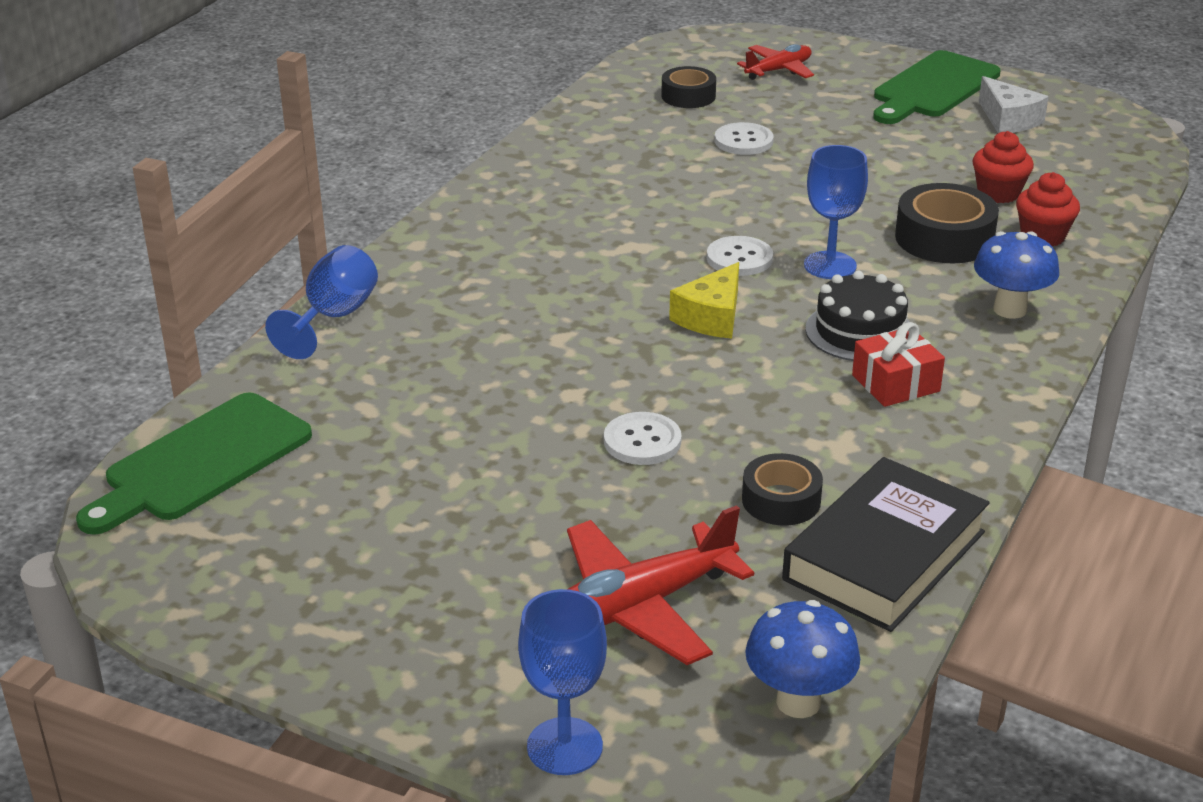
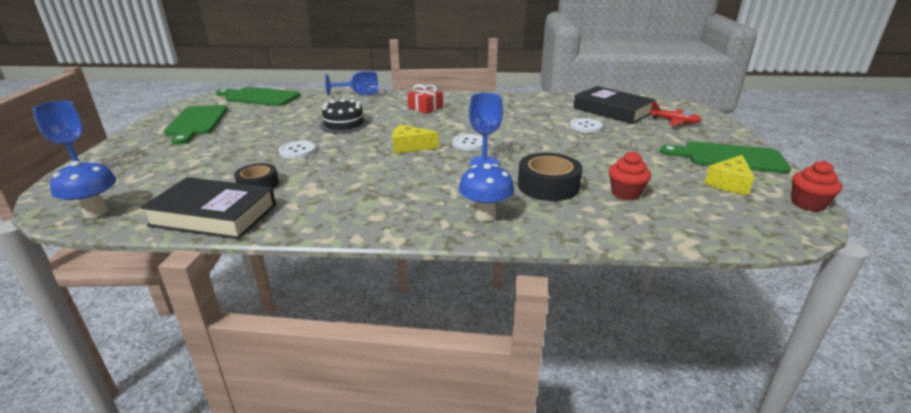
camera: 65 degrees right, 5 degrees down
(330, 572) = (196, 122): none -> green cutting board
(640, 606) = (173, 170): red plane -> none
(688, 96) = (612, 110): black tape -> black book
(859, 331) = (424, 179): black cake -> black cake (343, 124)
(895, 383) = (378, 195): red gift -> red gift (425, 108)
(1008, 120) = (729, 184): white cheese -> yellow cheese
(1042, 236) = (589, 214): red cupcake -> red cupcake (807, 204)

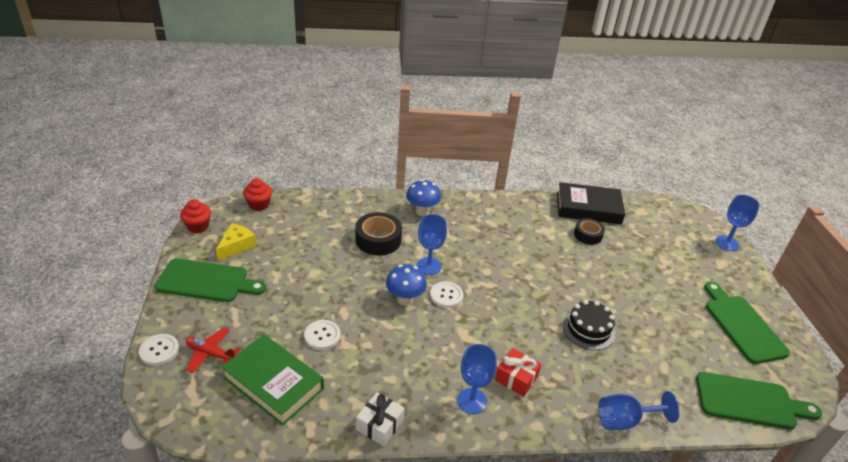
camera: 170 degrees right, 10 degrees up
(95, 212) = (660, 208): blue mushroom -> blue mushroom (405, 299)
(297, 151) = (595, 277): white button -> white button (159, 350)
(410, 147) = (500, 288): yellow cheese -> none
(463, 102) = (472, 401): none -> blue goblet
(529, 97) = (380, 425): none -> white gift
(612, 110) = (273, 383): black book -> green book
(625, 193) = (323, 233): red cupcake -> red cupcake (259, 205)

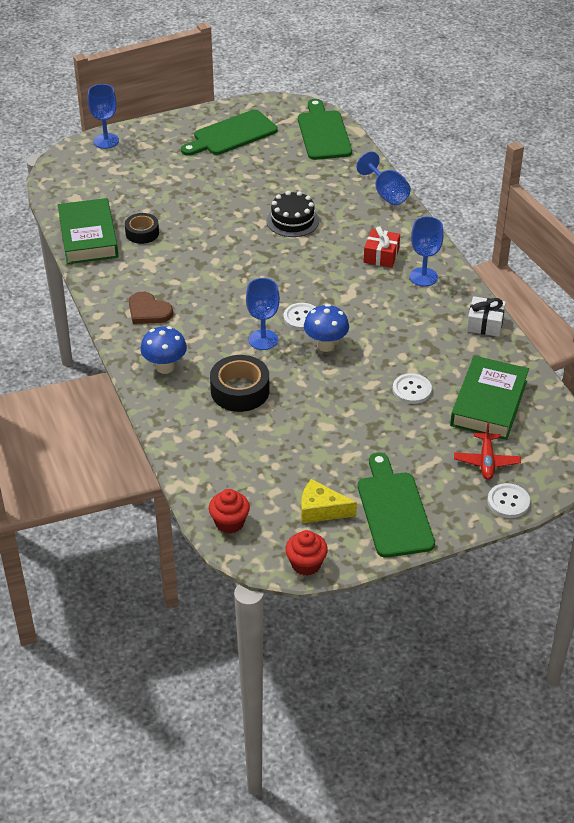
camera: 105 degrees left, 5 degrees up
(488, 217) = (148, 311): none -> brown heart
(588, 208) = (88, 237): black book -> green book

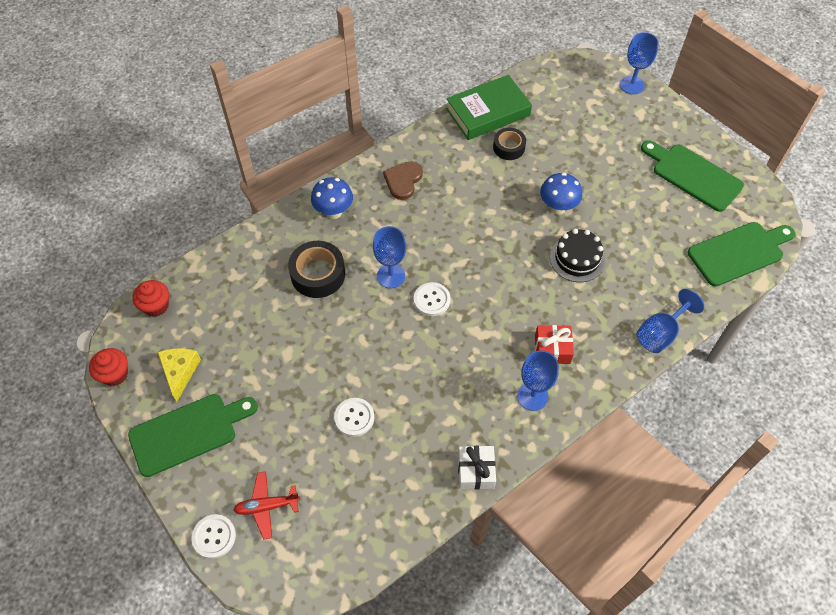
camera: 75 degrees right, 15 degrees up
(325, 345) = (398, 329): blue mushroom -> blue mushroom (557, 208)
(489, 403) = (352, 495): green book -> none

